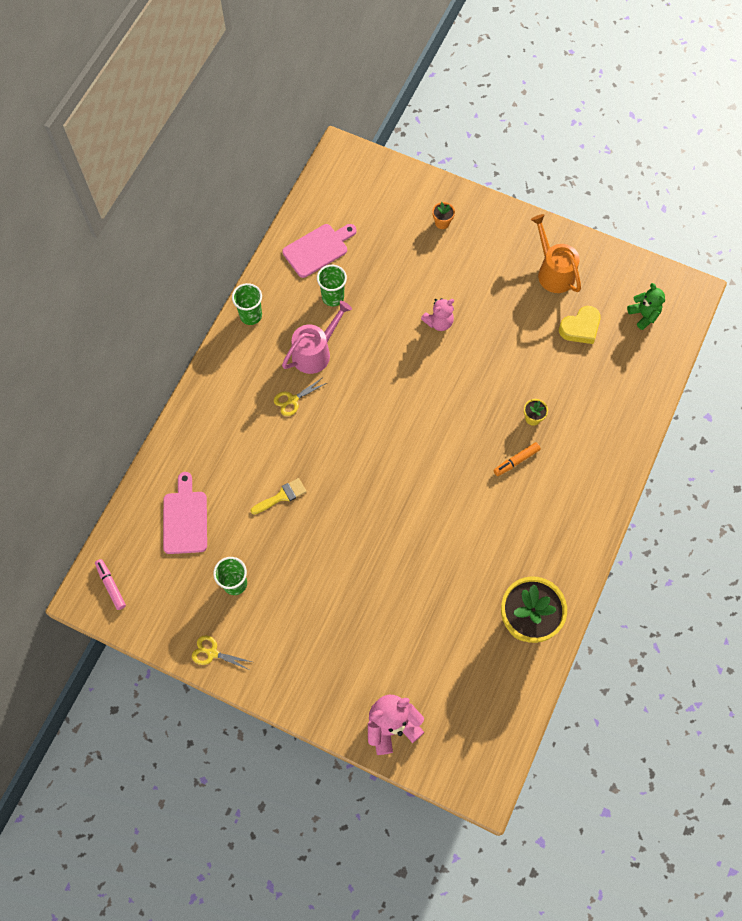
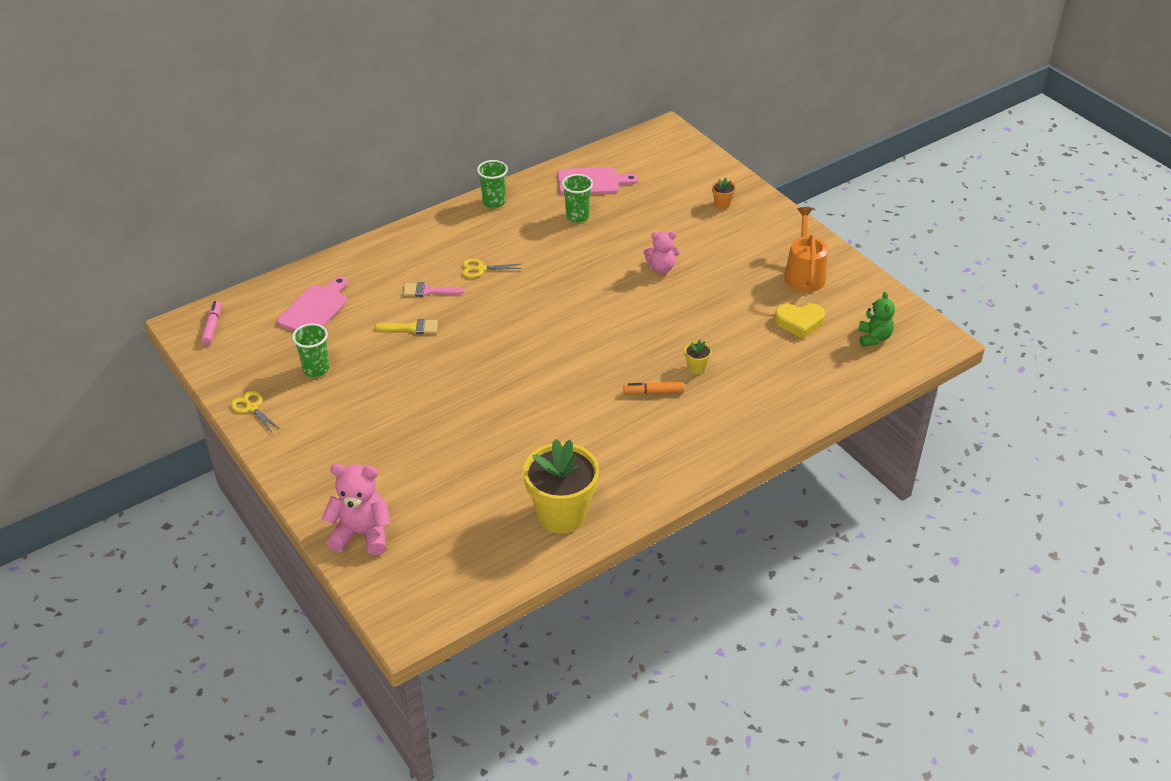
camera: 30 degrees right, 25 degrees down
(266, 448) = (428, 291): none -> pink brush
(315, 352) = (529, 246): pink watering can -> none

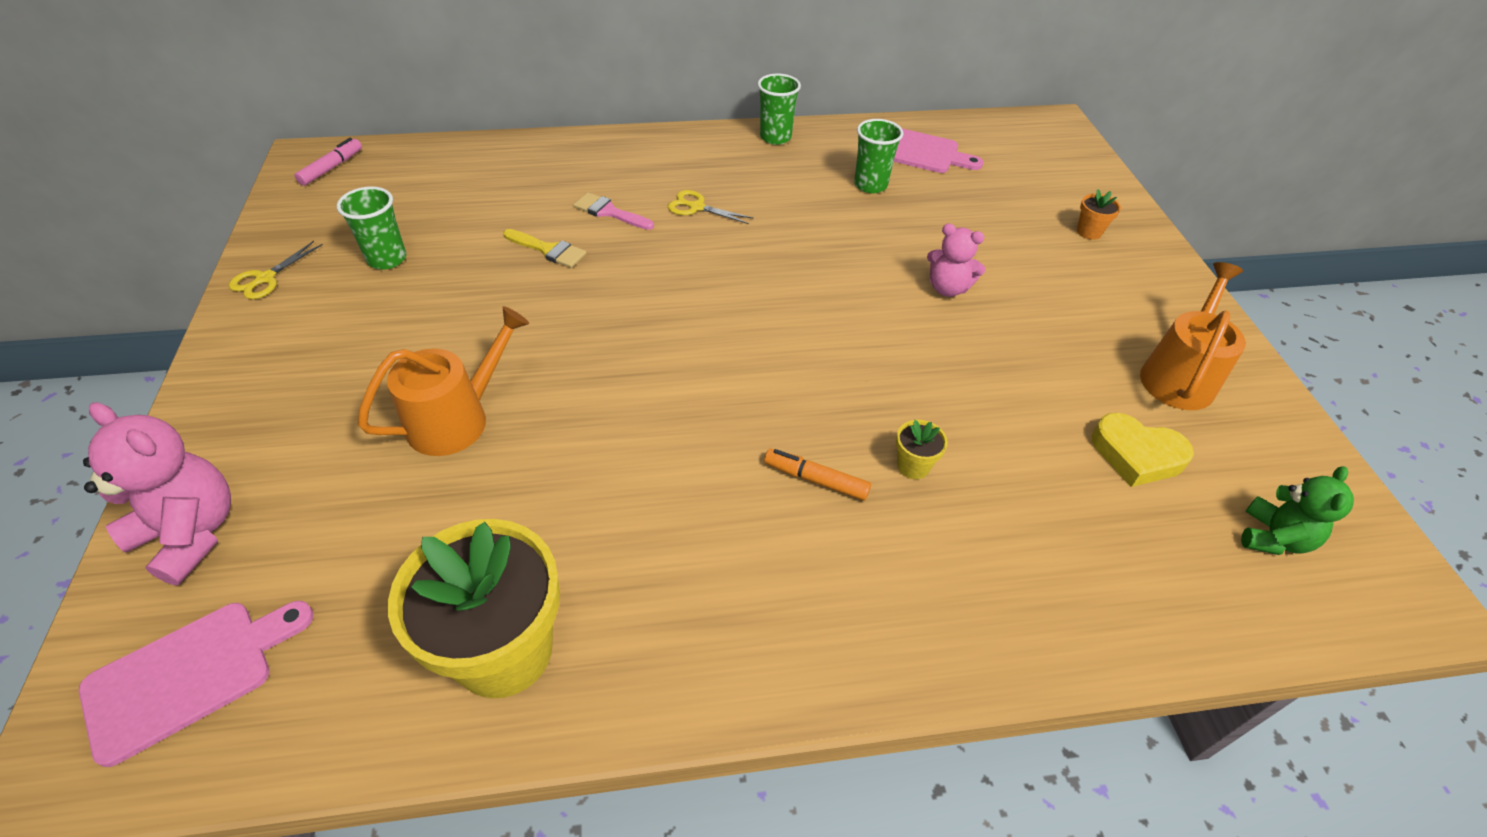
camera: 25 degrees right, 5 degrees up
(252, 407) = (265, 279): yellow scissors -> yellow scissors turned 135 degrees counterclockwise
(315, 309) = (460, 187): pink cutting board -> pink cutting board (189, 675)
(446, 434) = (457, 419): none -> orange watering can

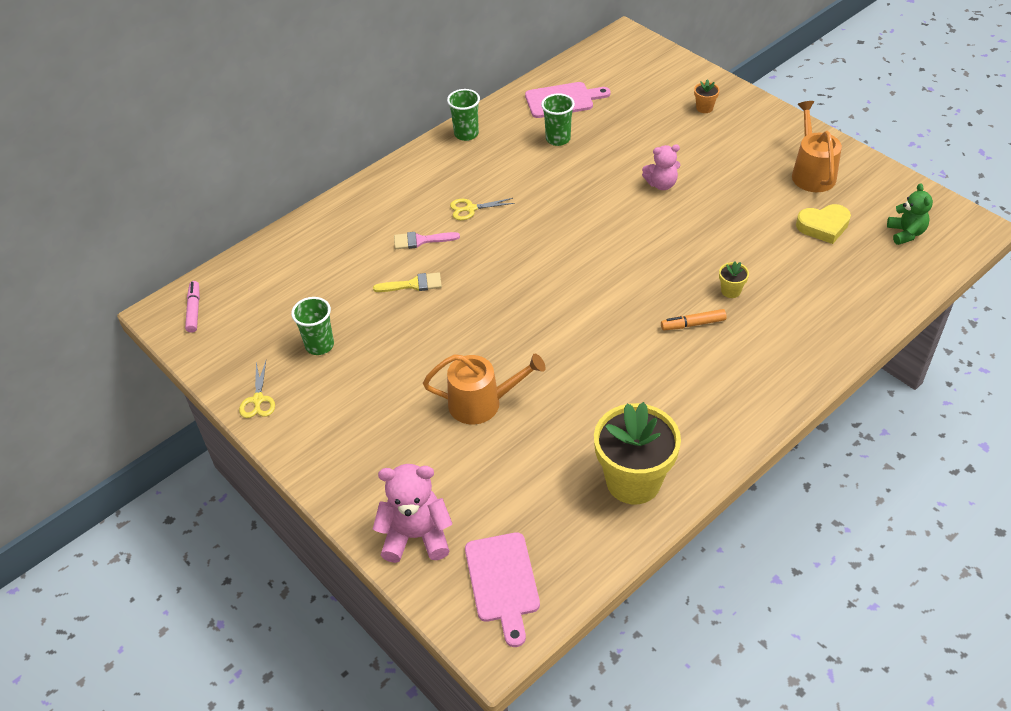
camera: 30 degrees left, 0 degrees up
(189, 675) = (502, 582): pink cutting board -> pink cutting board turned 150 degrees clockwise
(457, 419) = (482, 403): orange watering can -> orange watering can turned 75 degrees clockwise

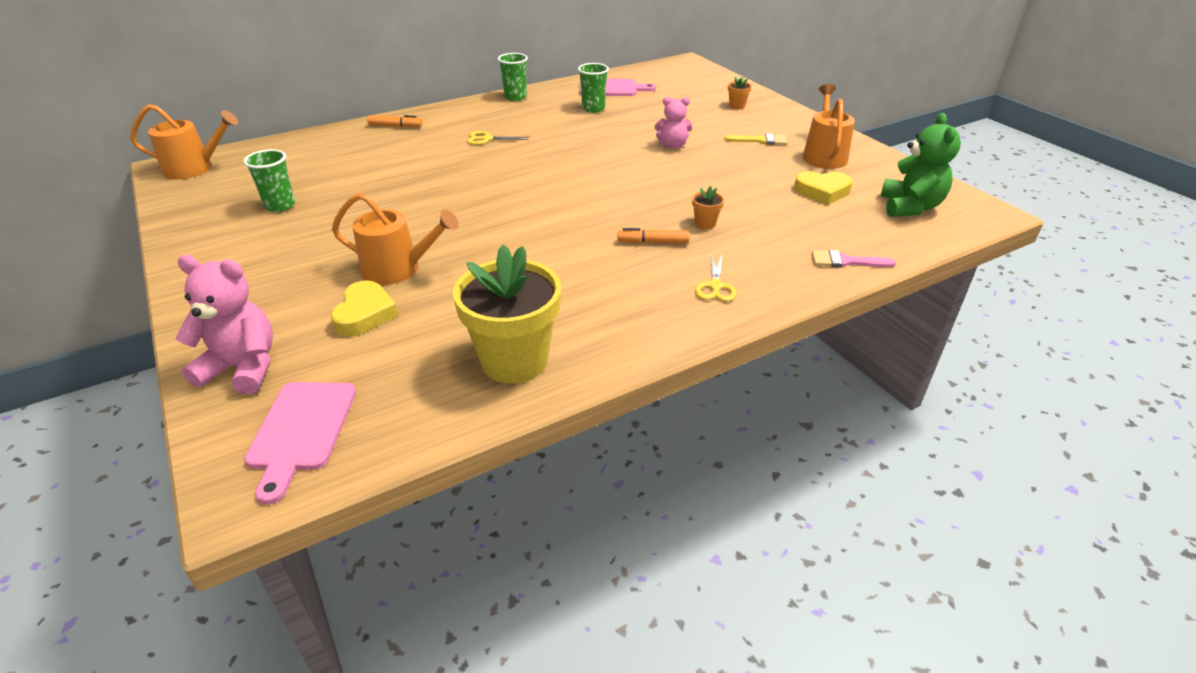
camera: 10 degrees right, 10 degrees down
(194, 310) = (194, 168): pink marker -> orange watering can
(258, 400) = (189, 234): yellow scissors -> yellow scissors (715, 286)
(363, 206) = (395, 126): none -> orange marker
(413, 284) = (399, 178): yellow brush -> yellow brush (760, 140)
(421, 240) = (428, 152): pink brush -> pink brush (845, 261)
(483, 459) = (365, 314): none -> yellow heart
(731, 291) = (705, 223): yellow flower pot -> orange flower pot
(905, 233) = (910, 207): green teddy bear -> green teddy bear, size x1.54

